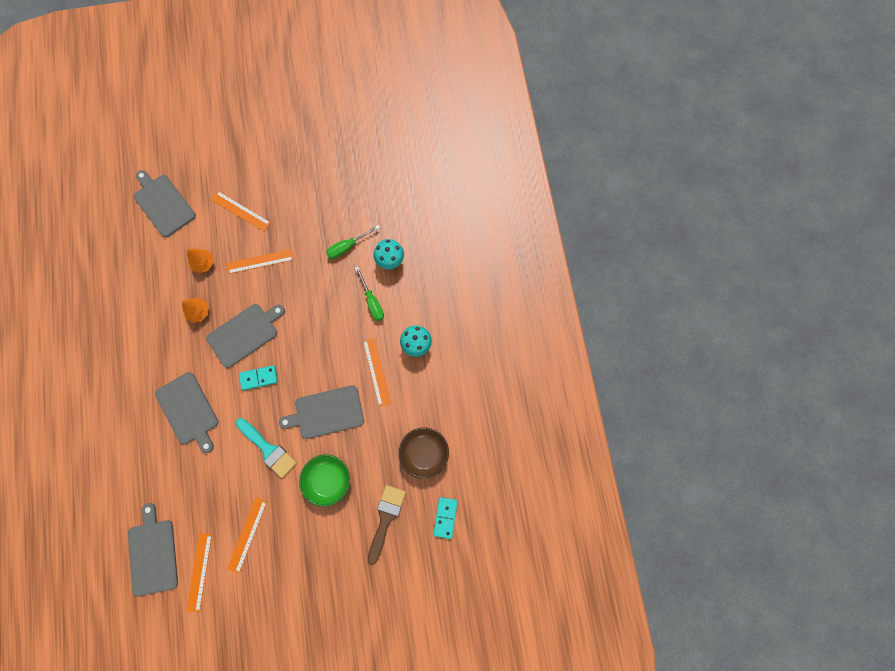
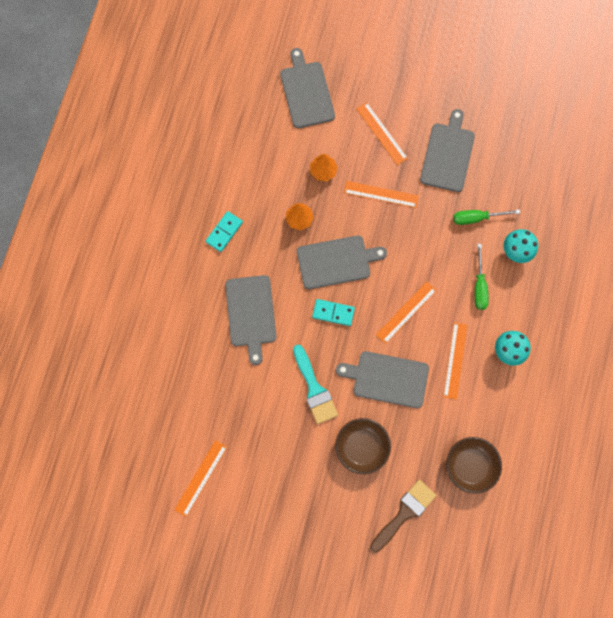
camera: 25 degrees right, 0 degrees up
(153, 554) = (163, 439): grey cutting board -> grey cutting board (448, 154)
(247, 534) = (261, 464): orange ruler -> orange ruler (406, 312)
(328, 480) = (362, 447): green bowl -> brown bowl
(445, 517) = (465, 540): turquoise domino -> turquoise domino (224, 232)

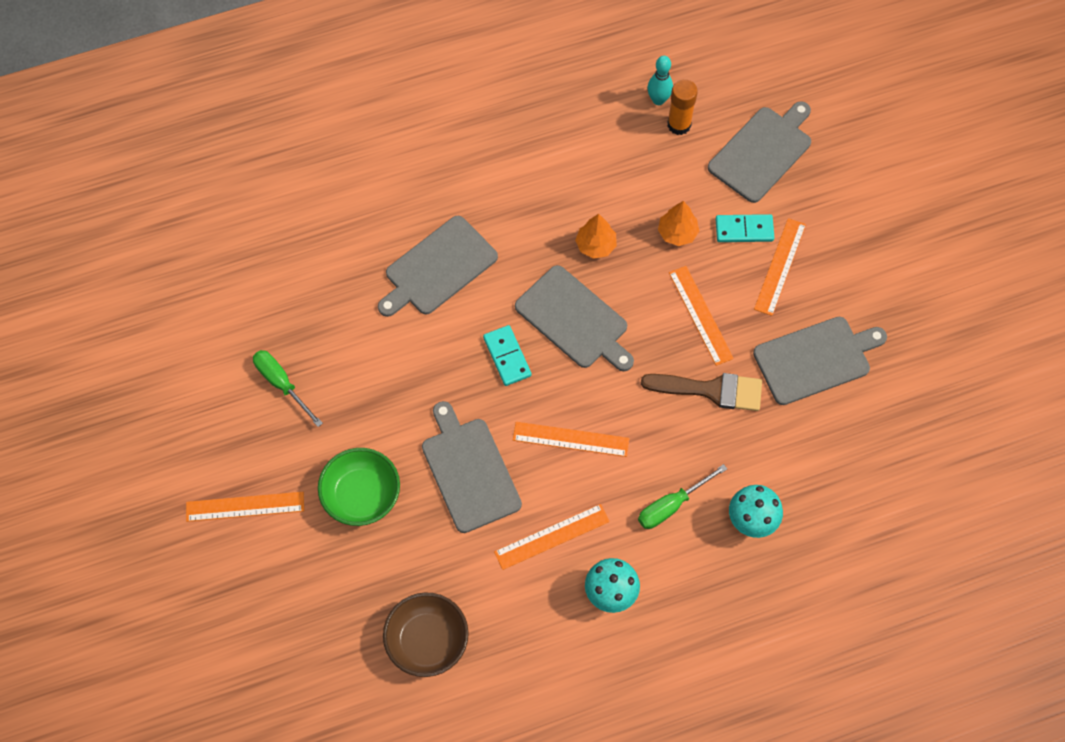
camera: 55 degrees right, 10 degrees down
(201, 478) = (202, 341): orange ruler -> orange ruler (245, 506)
(224, 232) = (516, 176): turquoise domino -> turquoise domino (744, 230)
(233, 122) = (658, 100): none -> turquoise bowling pin
(257, 123) = (679, 125): none -> orange glue stick
(314, 389) = (396, 396): turquoise brush -> none
(362, 447) = (361, 495): brown bowl -> green bowl
(404, 513) = (313, 598): brown brush -> brown brush (711, 390)
(477, 218) = (759, 446): green screwdriver -> green screwdriver (282, 384)

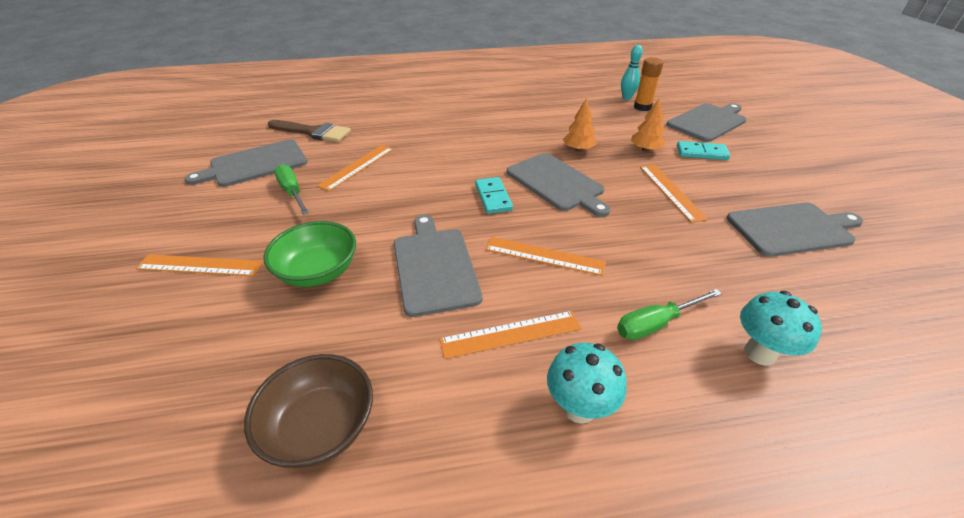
camera: 10 degrees right, 25 degrees down
(438, 268) = (450, 148): grey cutting board -> grey cutting board (255, 164)
(711, 390) = (688, 238): brown brush -> brown brush (313, 132)
(780, 266) = (738, 173): orange ruler -> orange ruler (357, 167)

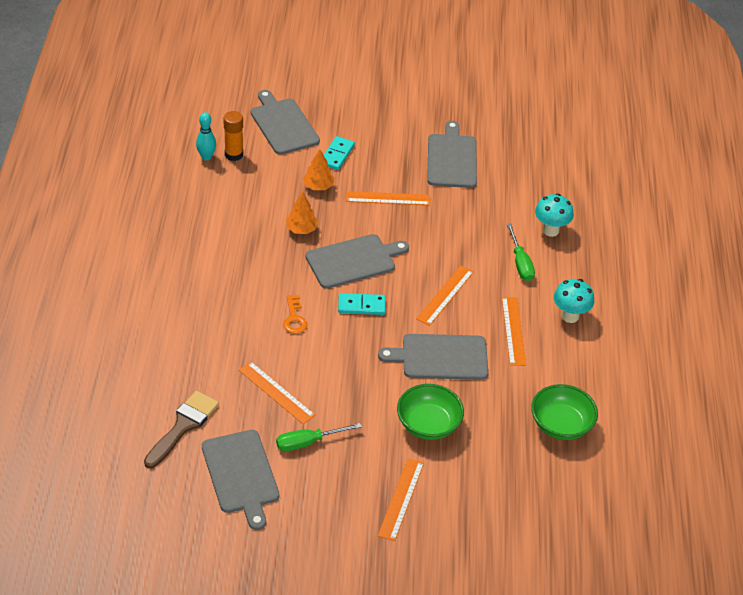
camera: 80 degrees left, 5 degrees up
(320, 427) = (561, 425): brown bowl -> green bowl
(456, 162) = (294, 318): none -> orange key

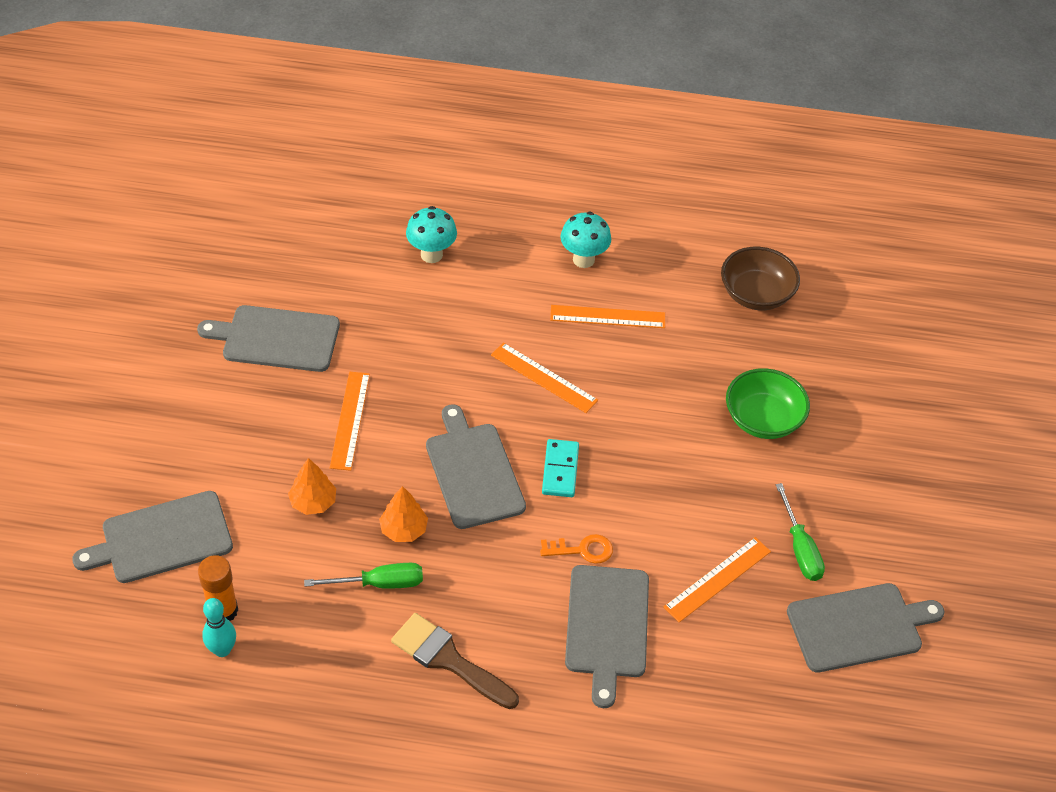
camera: 85 degrees left, 5 degrees up
(183, 426) = (782, 694): brown brush -> brown brush (449, 660)
(336, 155) = (245, 474): turquoise domino -> none
(401, 499) = (879, 458): orange ruler -> none
(440, 357) = (652, 394): grey cutting board -> grey cutting board (607, 626)
(520, 263) = (489, 293): green screwdriver -> green screwdriver (379, 583)
(561, 425) = (756, 294): green bowl -> brown bowl

